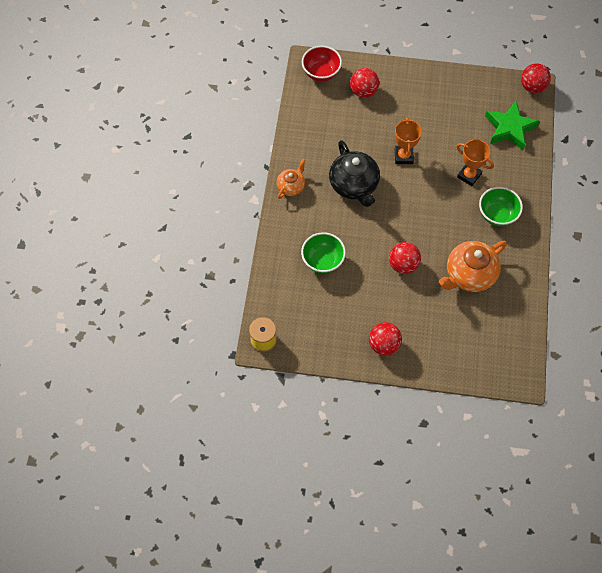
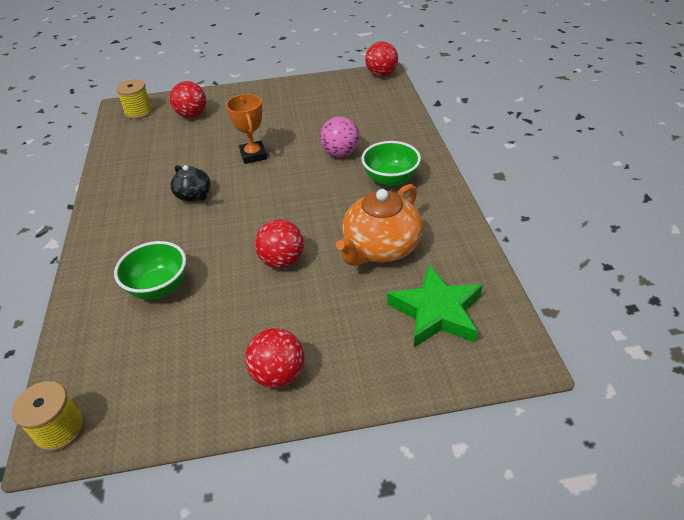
camera: 15 degrees left, 20 degrees down
(291, 186) = (105, 216): orange teapot -> none
(321, 73) = (139, 112): red bowl -> yellow spool
(354, 185) = (194, 195): black teapot -> black teapot, size x0.56
(469, 175) = (340, 153): orange trophy -> pink ball
(510, 128) = (371, 107): green star -> green star (436, 312)

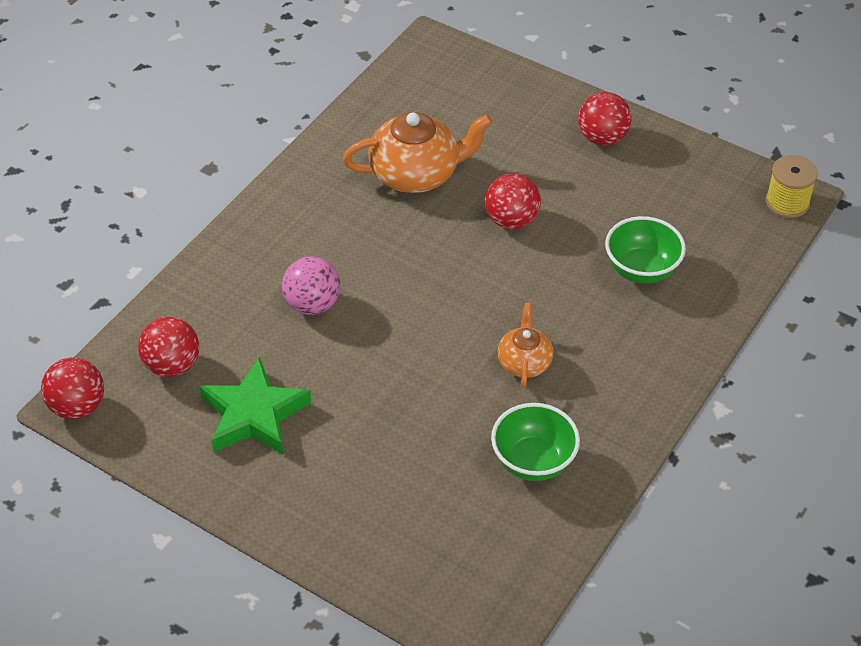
camera: 140 degrees left, 5 degrees up
(139, 112) = (471, 601): yellow spool -> none
(192, 115) = (405, 526): red ball -> red ball (172, 365)
(194, 195) = (524, 362): black teapot -> orange teapot
(253, 155) = (405, 376): orange trophy -> none
(390, 179) = (312, 233): green bowl -> green bowl (533, 461)
(436, 312) = (442, 102): green star -> green star (254, 414)

